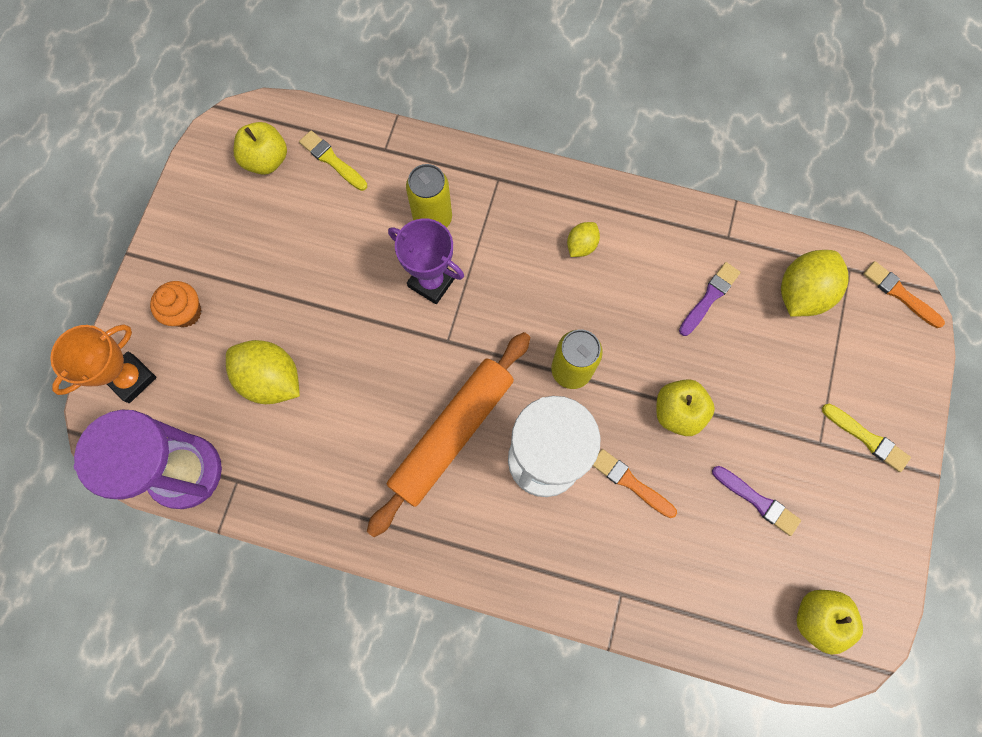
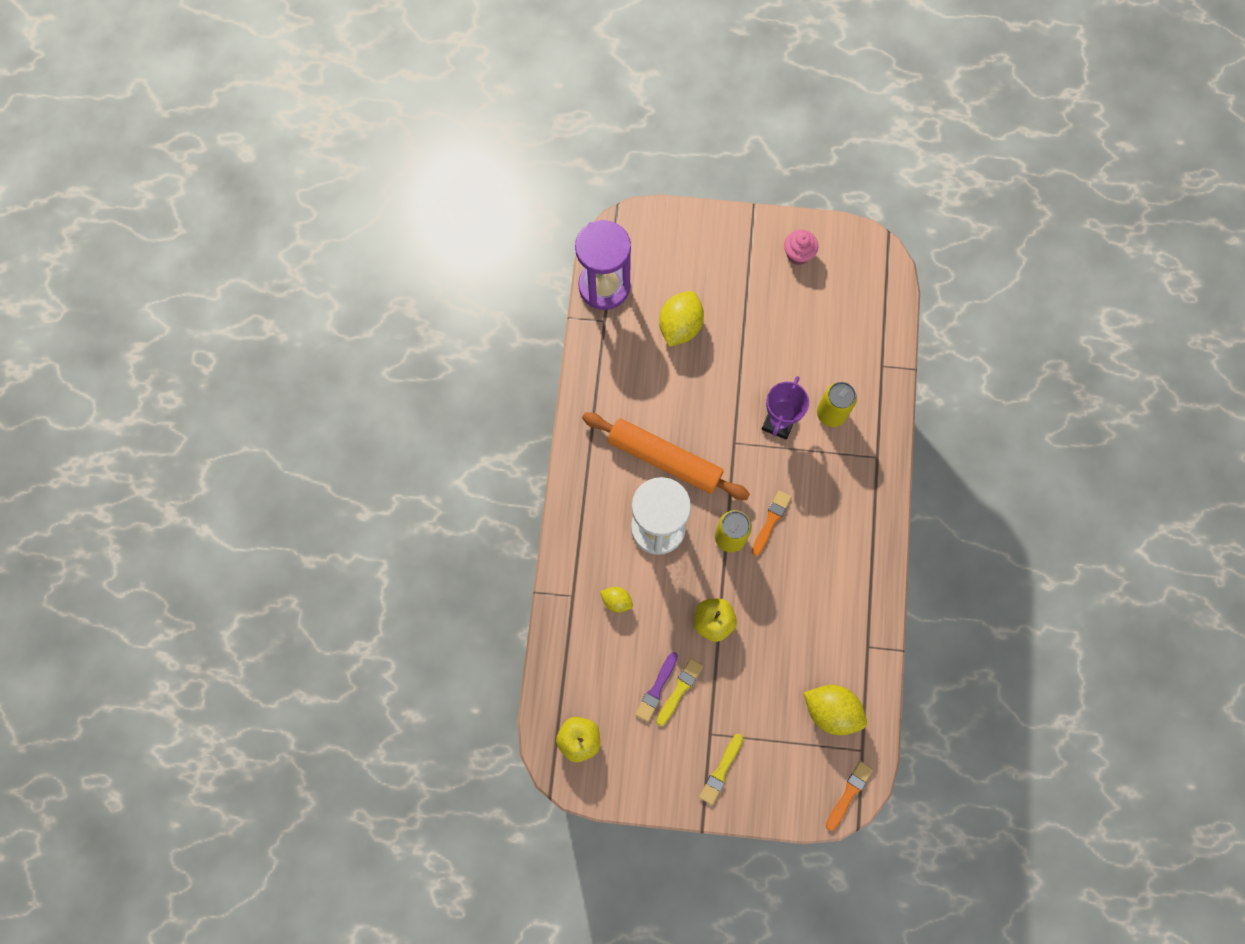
camera: 80 degrees right, 0 degrees up
(131, 379) = (662, 234): orange trophy -> none
(186, 312) = (717, 256): orange cupcake -> none
(212, 214) = (798, 254): none -> pink cupcake
(266, 160) = (851, 281): yellow apple -> none
(332, 160) = (863, 329): yellow brush -> yellow brush (679, 690)
(581, 246) = (834, 530): yellow lemon -> yellow lemon (616, 601)
(631, 482) = (653, 593): orange brush -> orange brush (771, 521)
(709, 297) = (811, 636): purple brush -> none

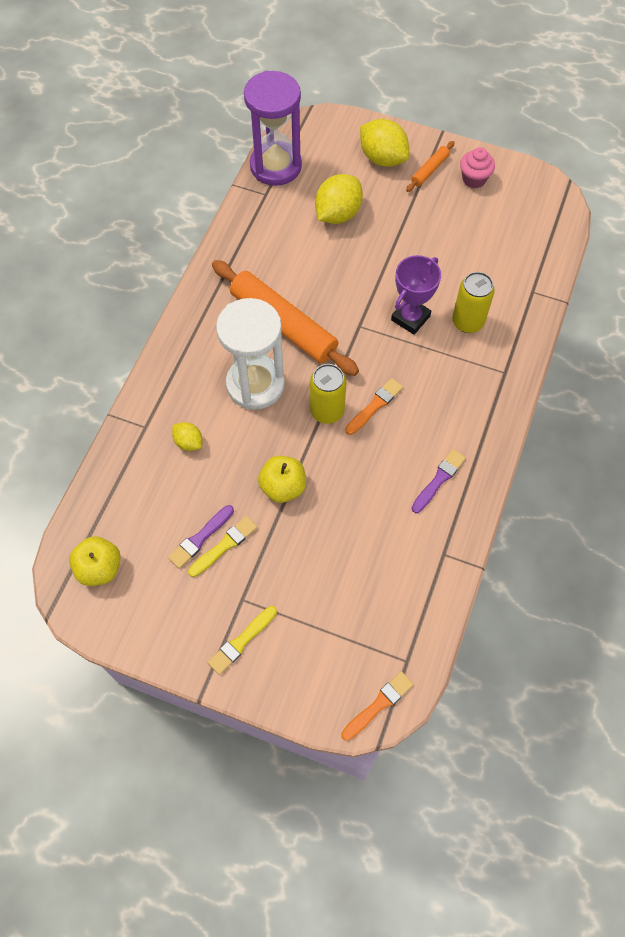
camera: 15 degrees right, 10 degrees down
(753, 254) = (429, 170): none -> orange rolling pin
(831, 711) = (384, 610): yellow lemon -> yellow lemon (382, 158)
(845, 578) = (439, 480): none -> purple brush

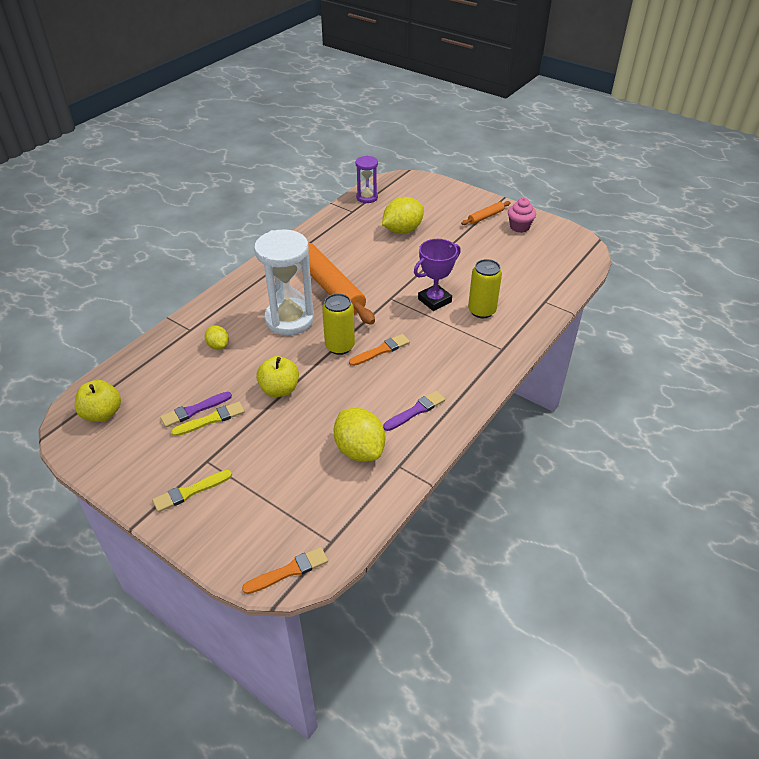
camera: 15 degrees right, 20 degrees down
(275, 166) = (367, 197): purple hourglass -> purple hourglass, size x0.54
(382, 158) = (451, 205): yellow lemon -> yellow lemon (359, 450)

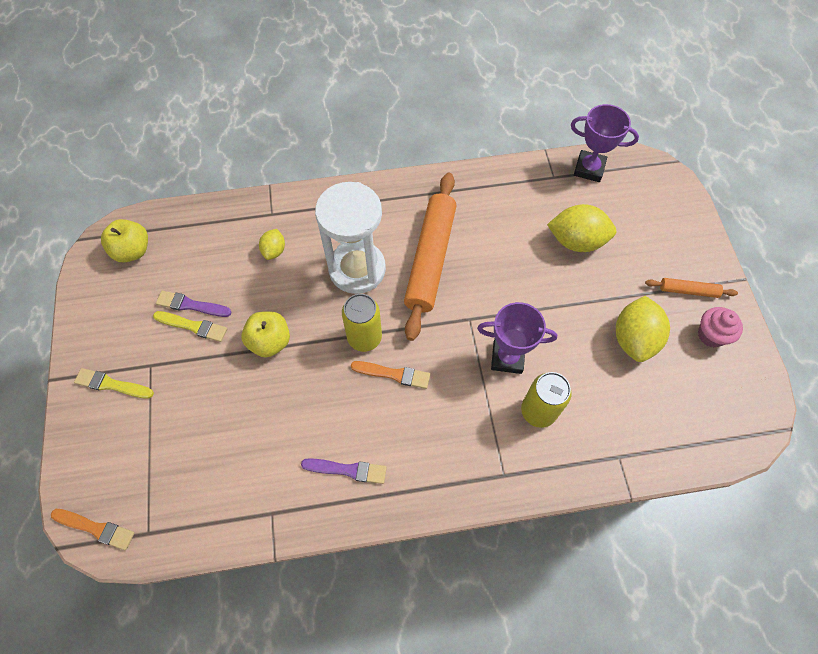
camera: 45 degrees right, 20 degrees up
(359, 450) = (261, 465): yellow lemon -> yellow lemon (634, 339)
(367, 197) = (589, 169): purple hourglass -> purple trophy

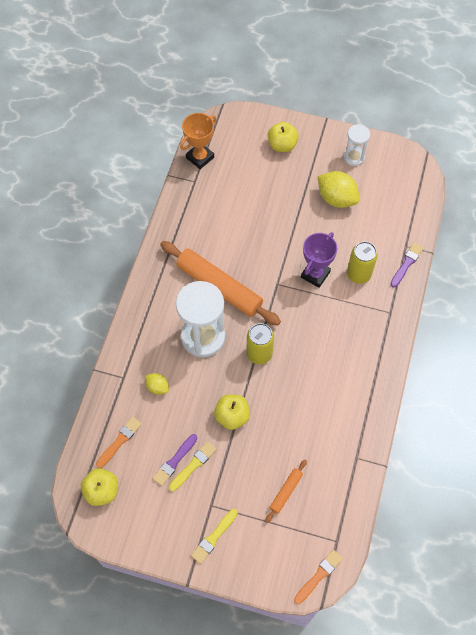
camera: 65 degrees left, 0 degrees up
(347, 470) = (347, 401): purple brush -> purple brush (406, 264)
(393, 374) = (294, 347): orange brush -> orange brush (119, 441)
(576, 241) = (252, 194): yellow lemon -> none
(589, 169) = (200, 157): purple trophy -> orange trophy
(667, 245) = (282, 145): none -> yellow apple
(688, 290) = (319, 152): orange rolling pin -> orange rolling pin (286, 491)
(711, 335) = (353, 157): pink cupcake -> white hourglass

